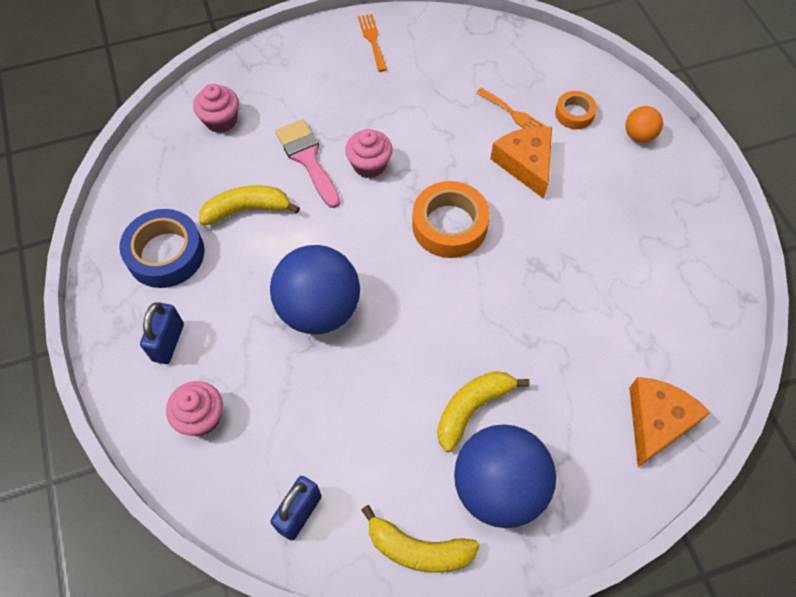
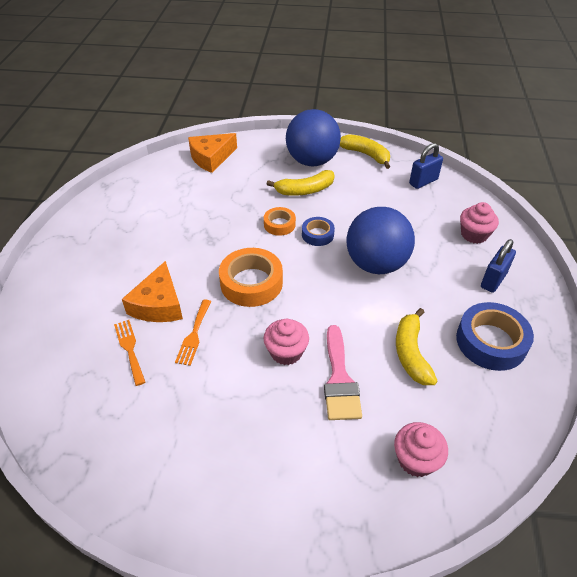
camera: 155 degrees left, 15 degrees down
(247, 209) = (411, 353): yellow banana -> yellow banana turned 75 degrees clockwise
(372, 40) = (200, 501): orange fork -> orange fork (194, 334)
(411, 328) = (317, 234): none -> blue tape
(574, 114) = (81, 329): orange tape -> orange tape (279, 224)
(639, 136) = (53, 292): orange ball -> none

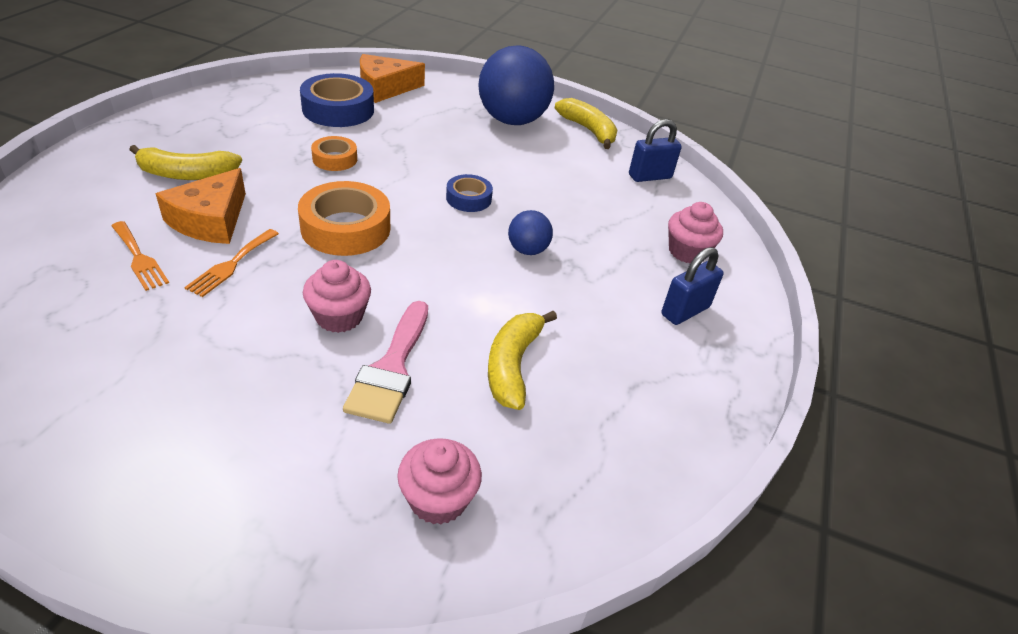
camera: 10 degrees right, 5 degrees down
(130, 349) = (139, 258): orange fork -> orange fork turned 150 degrees clockwise
(279, 224) = (425, 176): orange tape -> orange tape (335, 159)
(305, 190) = (483, 148): yellow banana -> yellow banana (187, 174)
(376, 264) = (527, 250): blue ball -> blue ball, size x0.47
(491, 341) = (639, 383): blue tape -> blue tape (338, 109)

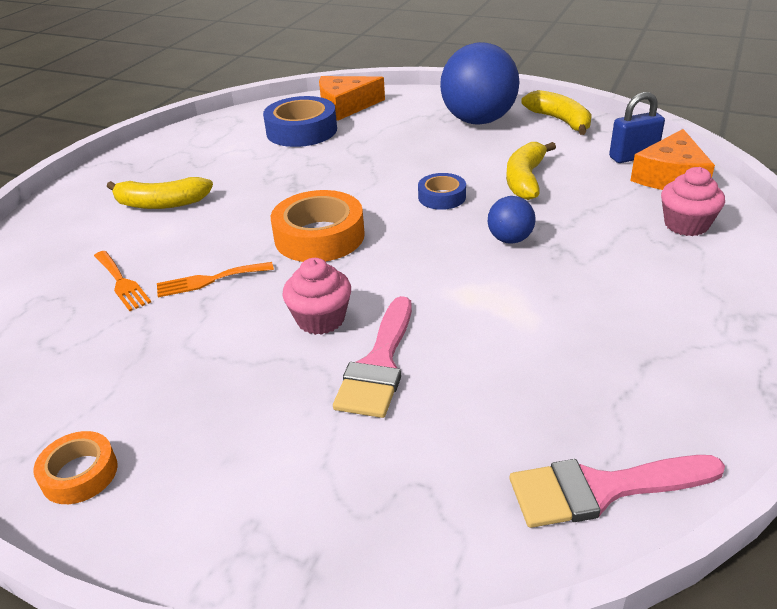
camera: 10 degrees right, 5 degrees down
(210, 220) = (186, 242): orange cheese -> orange cheese (671, 177)
(231, 264) = (210, 280): orange fork -> orange fork turned 45 degrees clockwise
(335, 159) = (302, 175): orange tape -> orange tape (79, 474)
(438, 499) = (443, 490): pink cupcake -> none
(512, 365) = (508, 352): yellow banana -> yellow banana (525, 179)
(580, 506) = (602, 489): none -> pink brush
(685, 311) = (693, 283): blue padlock -> none

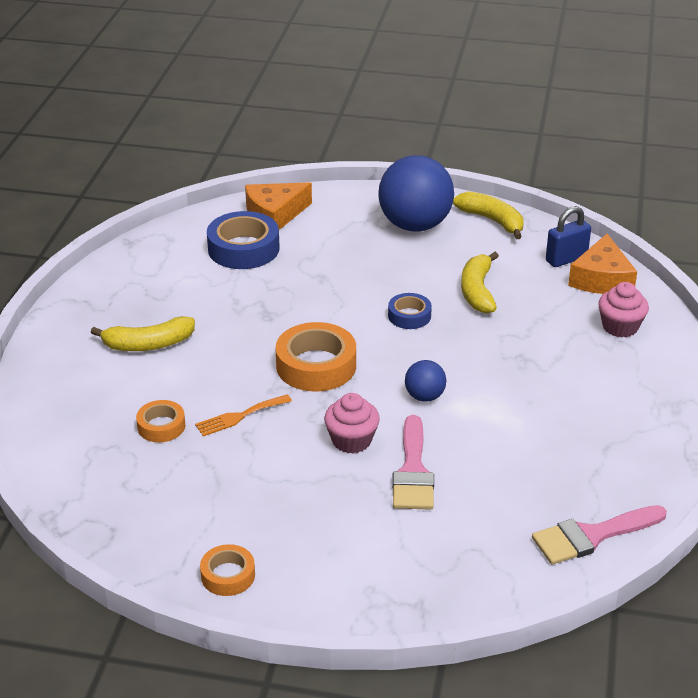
camera: 15 degrees left, 0 degrees up
(121, 282) = (161, 426): orange fork -> orange tape
(510, 239) = (481, 353): blue ball -> blue ball (424, 396)

